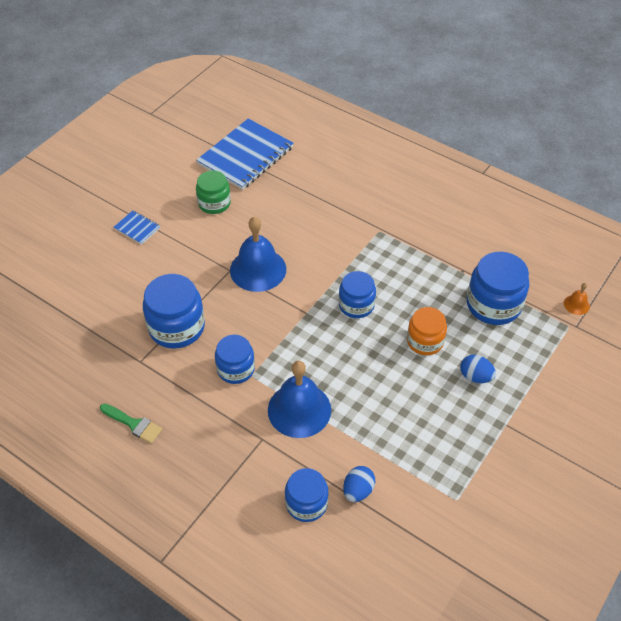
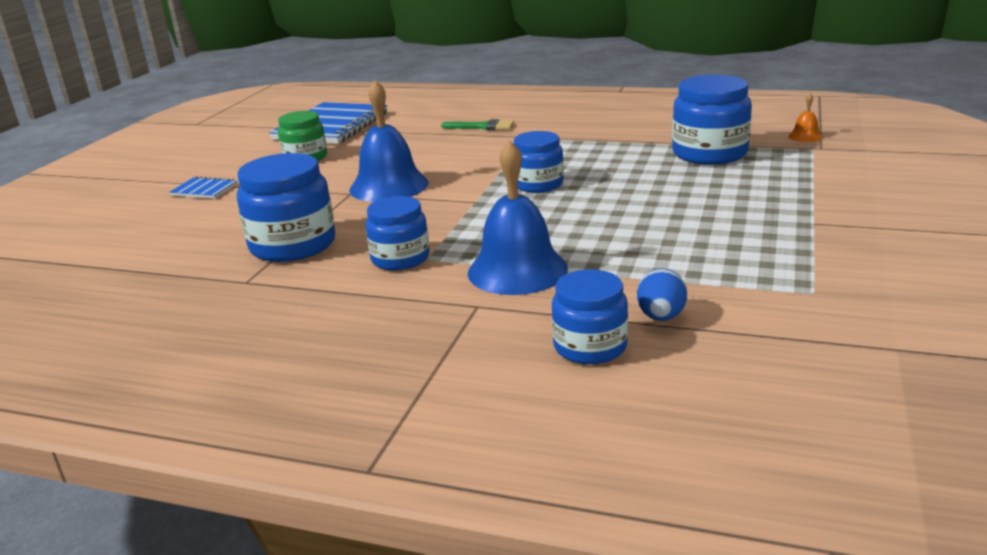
camera: 15 degrees left, 25 degrees down
(133, 424) = (257, 337): green brush -> green brush (483, 127)
(425, 341) = (649, 190): orange jar -> none
(475, 376) = (737, 199): blue egg -> none

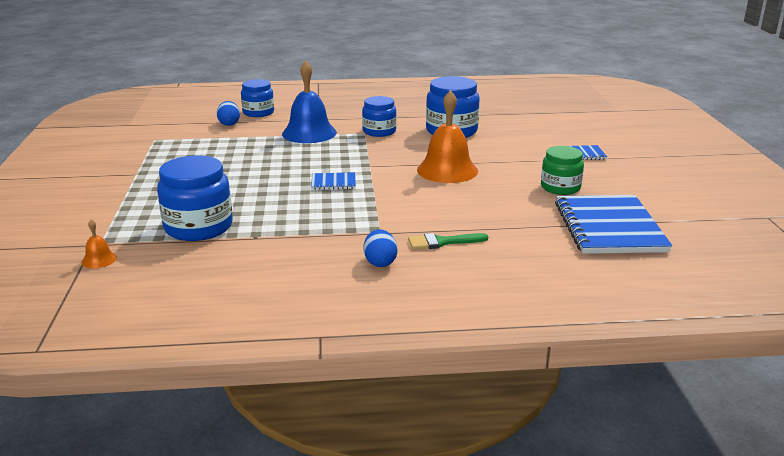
camera: 155 degrees right, 0 degrees up
(389, 186) = (447, 170): blue bell -> orange bell
(538, 184) = (333, 182): blue jar -> blue notebook
(548, 119) = (380, 262): none -> blue egg

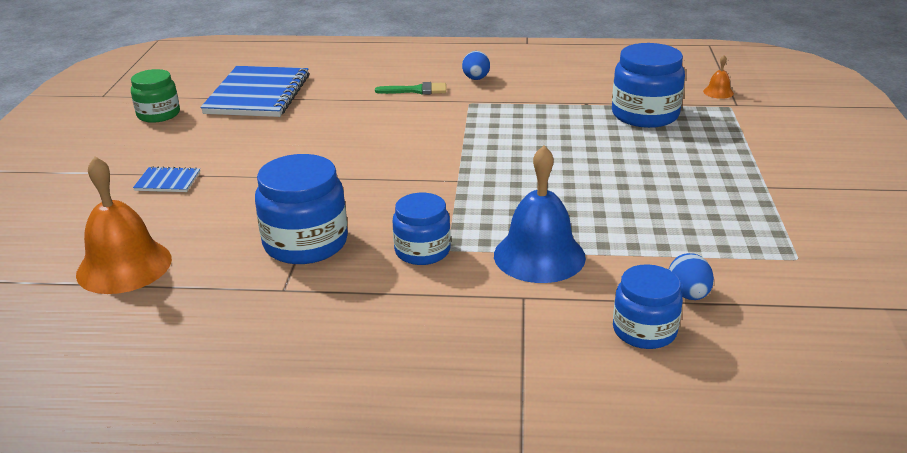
camera: 170 degrees left, 5 degrees up
(333, 182) = (507, 157): blue notebook -> none
(447, 170) = (362, 167): orange bell -> orange bell (124, 266)
(560, 187) = (254, 135): green jar -> green jar (158, 114)

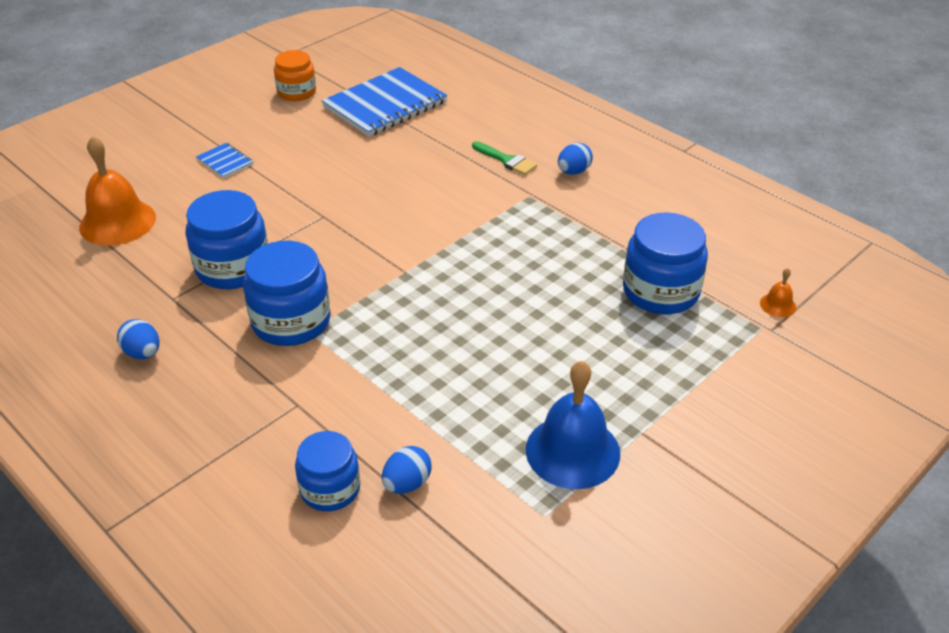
camera: 40 degrees right, 10 degrees up
(158, 114) = (297, 92): green jar -> orange jar
(324, 339) = (143, 353): none -> blue egg
(422, 251) = (291, 321): blue jar -> blue jar, size x1.54
(539, 256) = (358, 377): blue bell -> blue bell (572, 451)

